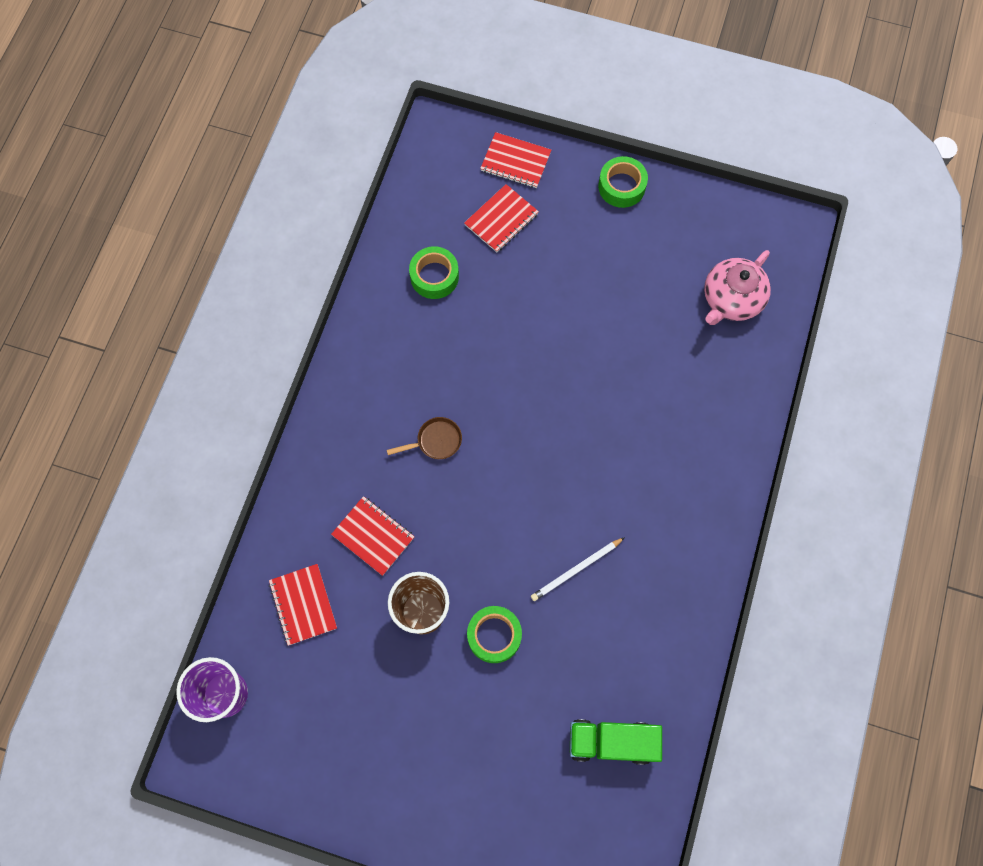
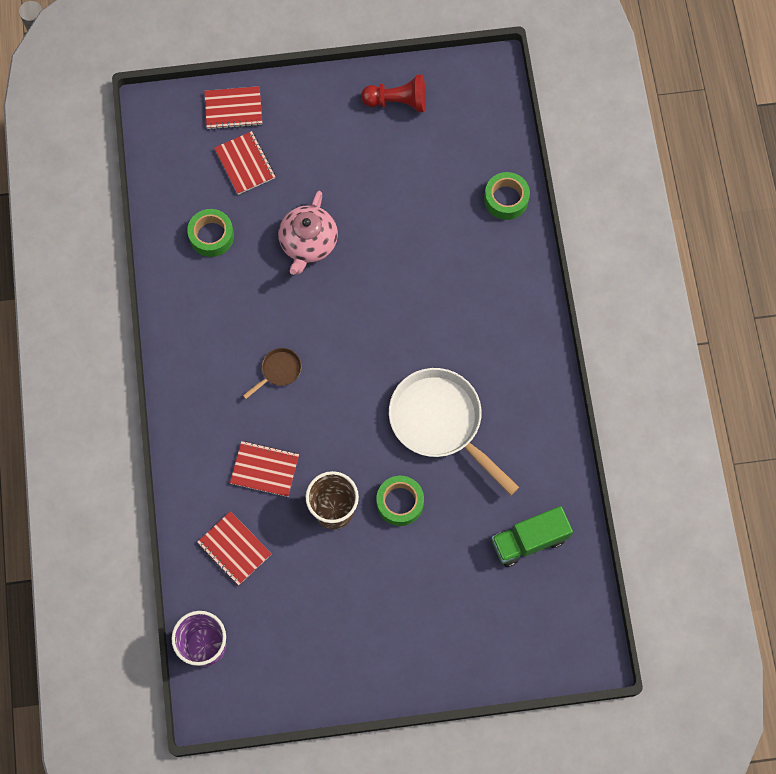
camera: 25 degrees left, 0 degrees up
(501, 219) = (245, 164): red notebook -> red notebook turned 45 degrees counterclockwise
(576, 570) = (441, 422): white pencil -> white pan
(621, 186) = (333, 93): green tape -> green tape (506, 199)
(683, 221) = (397, 101): none -> red pawn
(731, 299) = (466, 150): pink teapot -> pink teapot (308, 243)

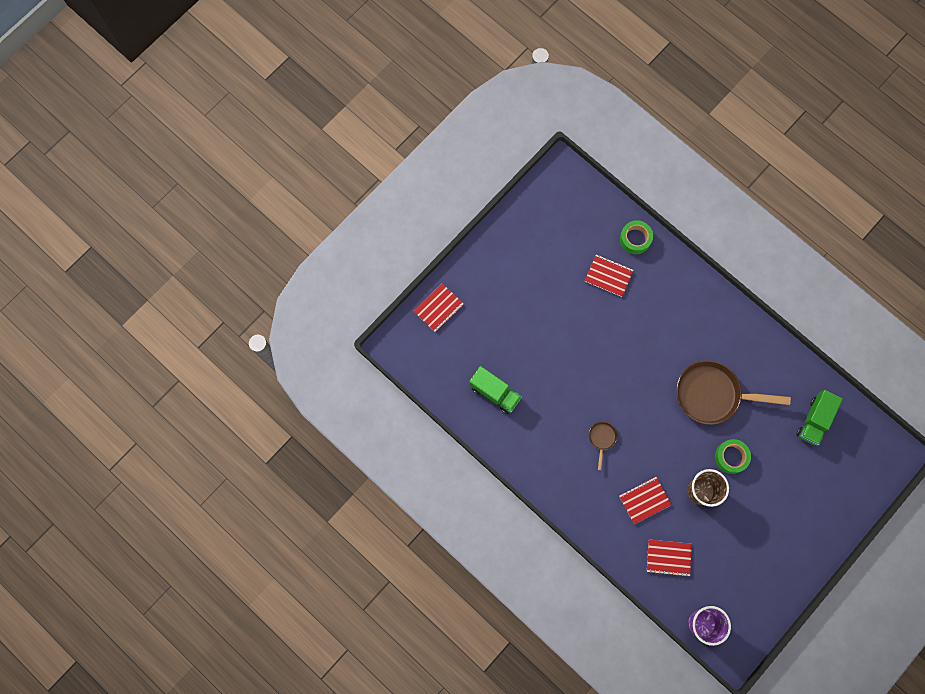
camera: 40 degrees left, 5 degrees up
(211, 236) = (494, 392): green tape -> green truck
(245, 164) = (474, 335): red notebook -> red notebook (608, 276)
(308, 243) = (551, 352): pink teapot -> none
(397, 101) = (526, 229): red pawn -> none
(441, 422) = (712, 394): white pan -> brown pan

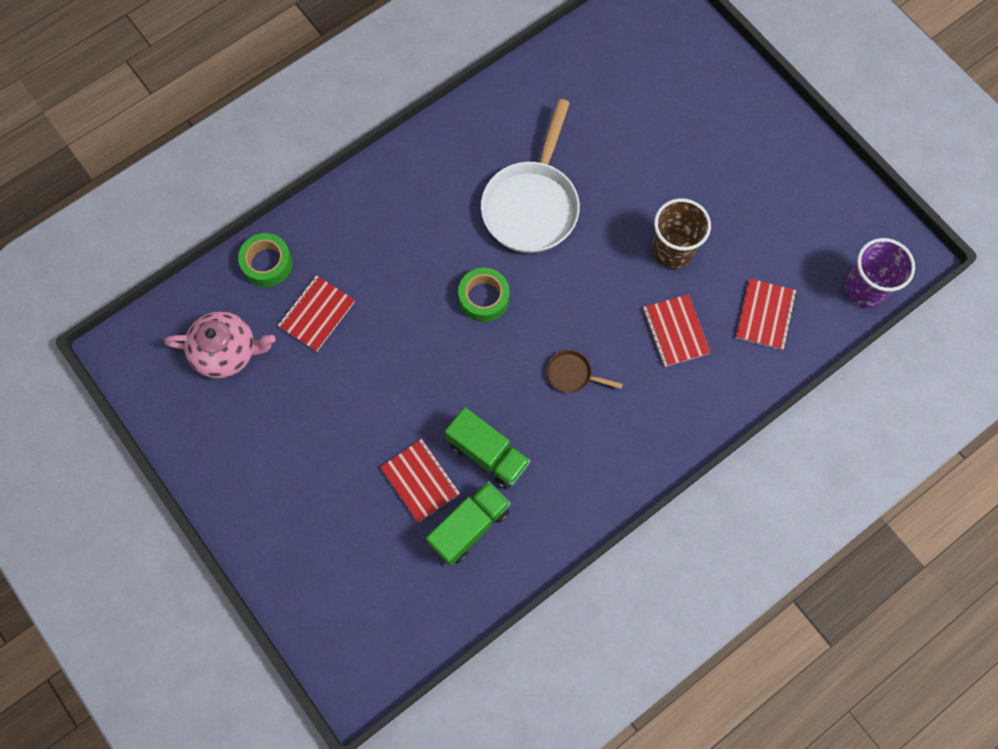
camera: 80 degrees left, 5 degrees down
(438, 308) = (307, 595): red notebook -> red notebook (420, 481)
(573, 229) = (226, 351): none -> pink teapot
(712, 394) = (532, 205): brown pan -> white pan
(731, 457) = (628, 199): green tape -> green tape (484, 298)
(814, 420) = (593, 82): green truck -> green truck (487, 454)

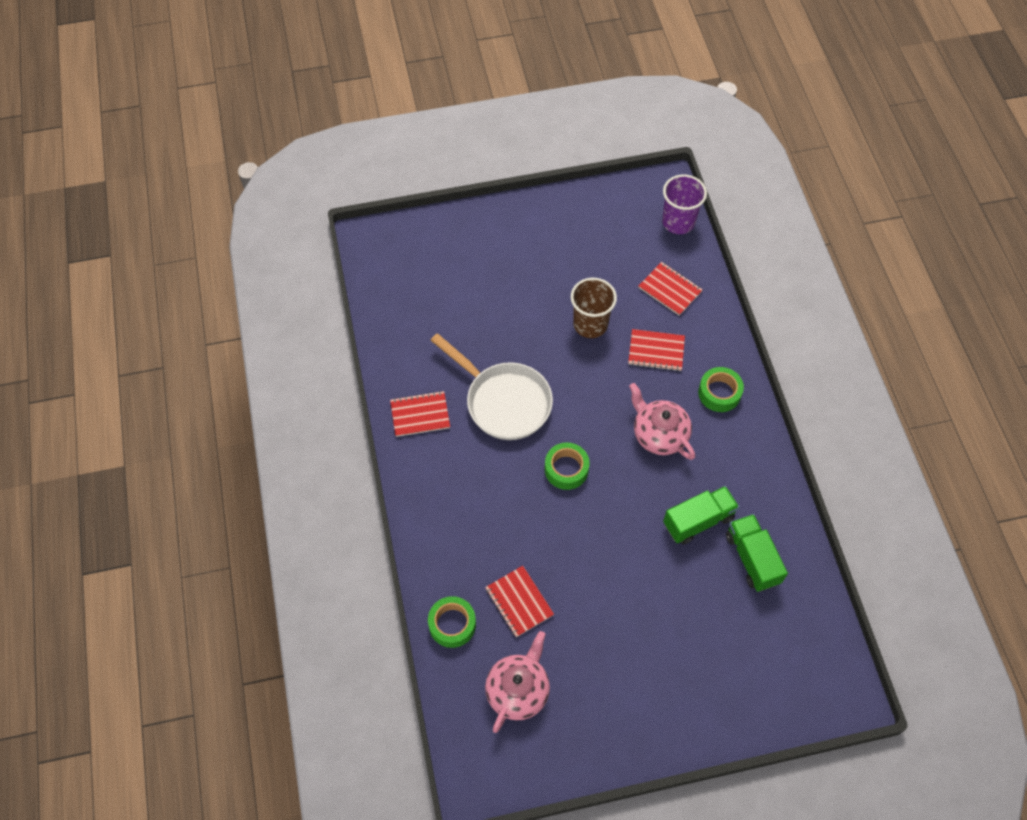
camera: 65 degrees left, 10 degrees down
(420, 481) = (700, 579): red notebook -> red notebook (420, 415)
(572, 374) = (659, 434): brown pan -> pink teapot
(657, 419) = (719, 393): none -> green tape

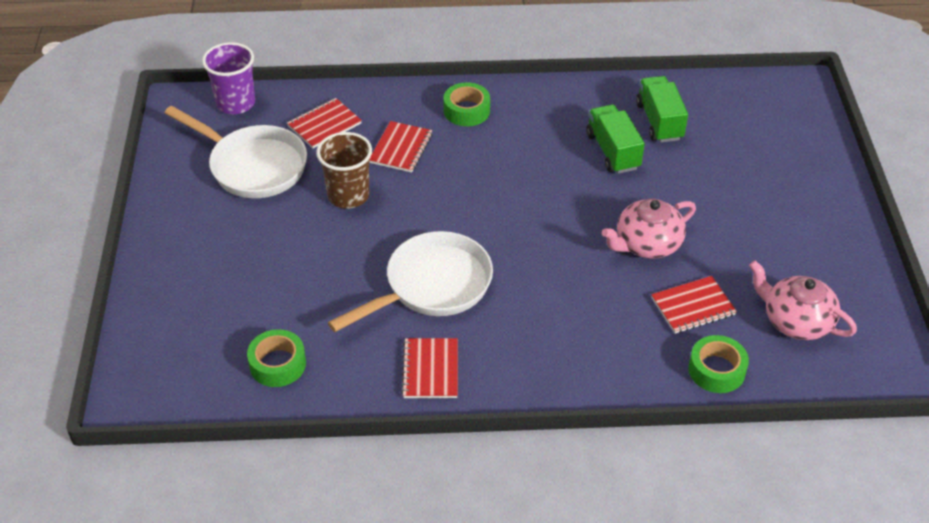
camera: 80 degrees left, 15 degrees down
(566, 469) = (534, 243): green tape -> green tape (277, 364)
(607, 252) = (252, 166): none -> white pan
(659, 434) = (505, 163): pink teapot -> pink teapot (647, 244)
(752, 558) = (659, 121): green truck -> green truck turned 90 degrees clockwise

